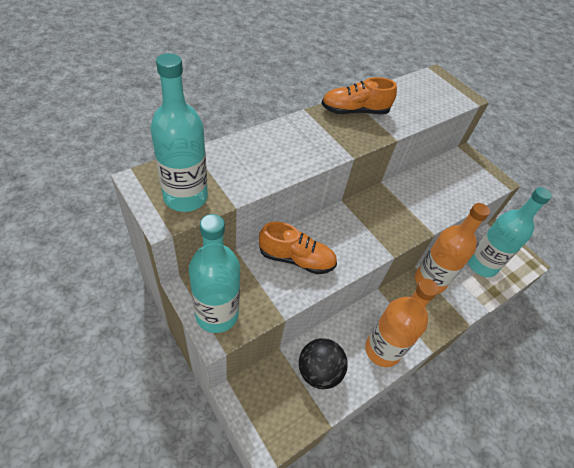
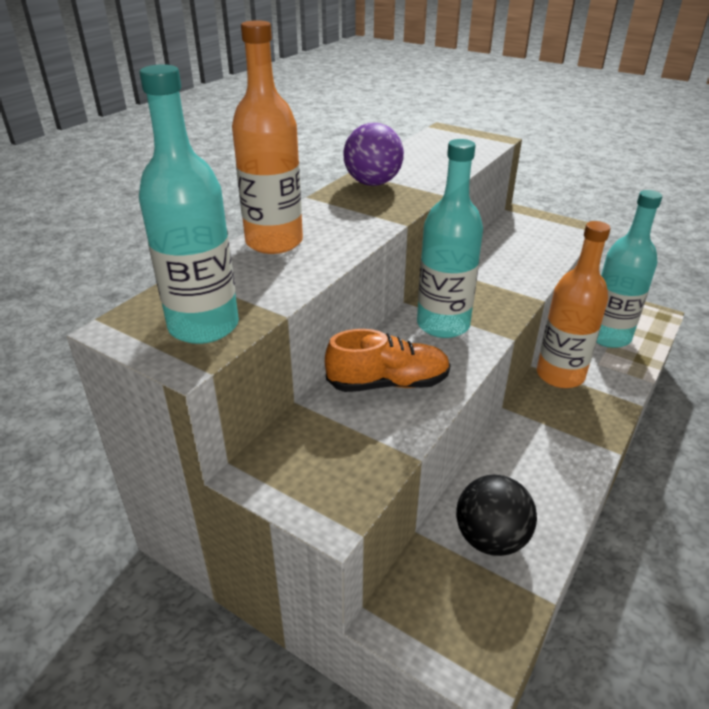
camera: 15 degrees left, 15 degrees down
(217, 314) = (316, 489): turquoise bottle -> turquoise bottle (443, 325)
(354, 111) = (372, 183): orange shoe -> purple ball
(382, 350) = (557, 477): orange bottle -> orange bottle (274, 242)

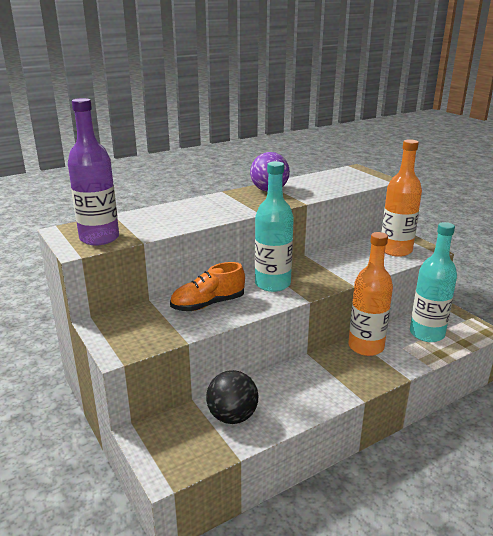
camera: 25 degrees right, 10 degrees down
(204, 326) = (99, 238): turquoise bottle -> purple bottle
(274, 242) = (177, 209): orange bottle -> orange bottle (395, 250)
(388, 383) = (208, 304): orange shoe -> orange shoe turned 135 degrees clockwise

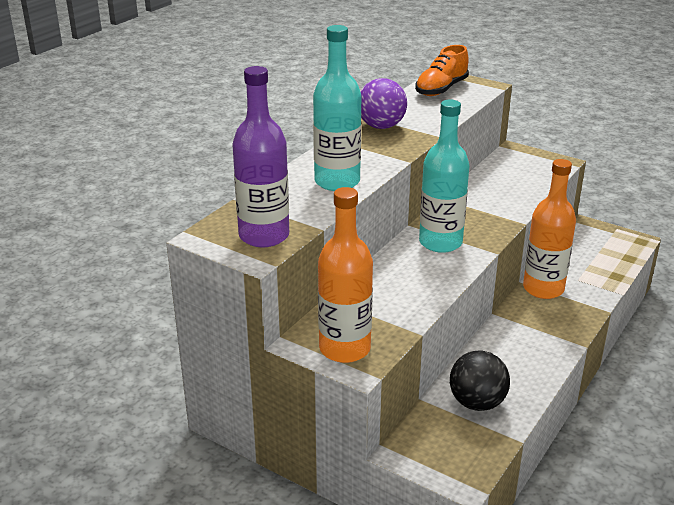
camera: 25 degrees left, 5 degrees up
(208, 304) = (396, 285): orange shoe -> orange shoe (441, 89)
(395, 250) = (528, 170): orange bottle -> orange bottle (344, 348)
(427, 334) = (589, 258): turquoise bottle -> turquoise bottle (337, 182)

